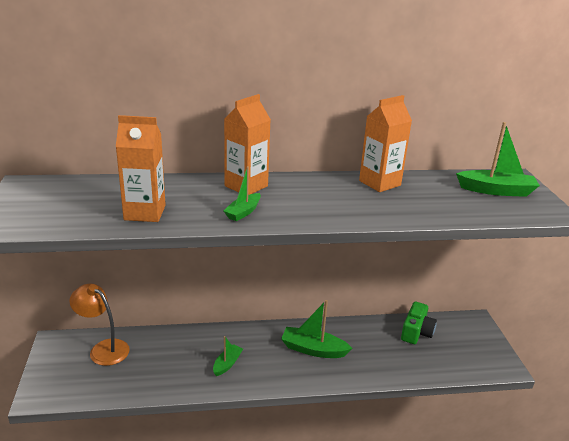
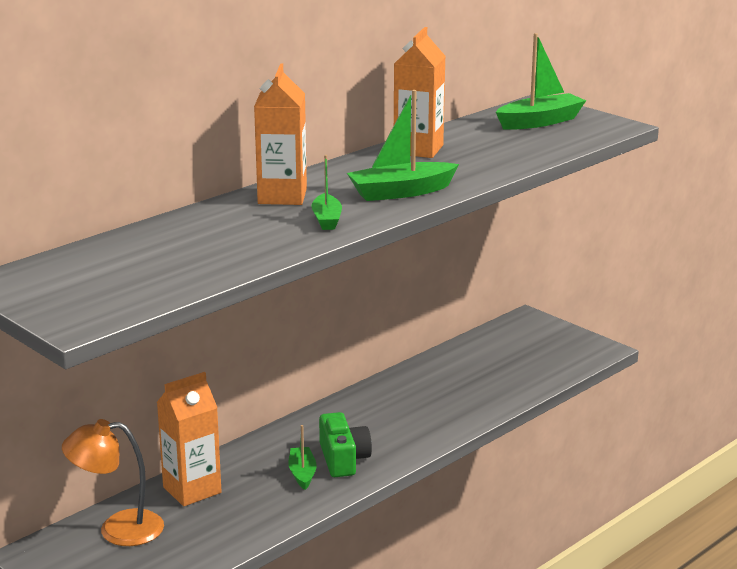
camera: 35 degrees left, 5 degrees down
(145, 213) = (220, 255): orange carton -> orange carton (192, 490)
(313, 349) = (385, 418): green boat -> green boat (401, 192)
(416, 332) = (477, 355): green camera -> green camera (343, 459)

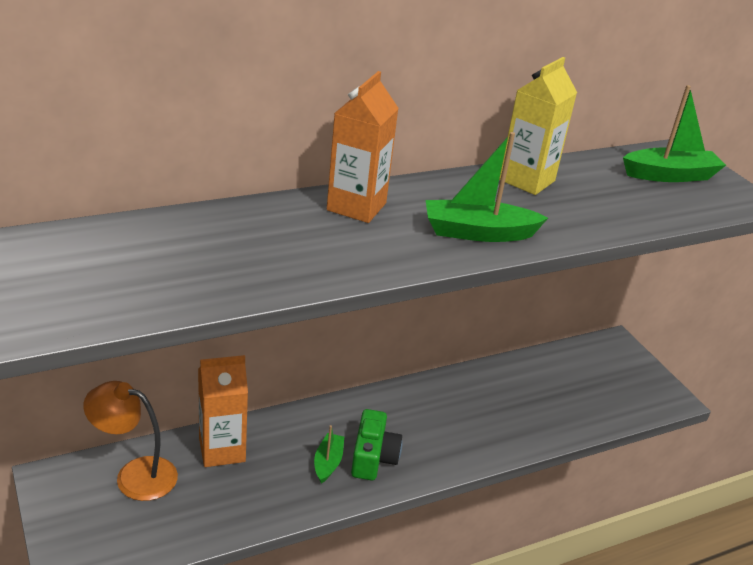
camera: 15 degrees right, 10 degrees up
(327, 219) = (381, 250): green boat -> none
(418, 149) = (527, 180): orange carton -> yellow carton

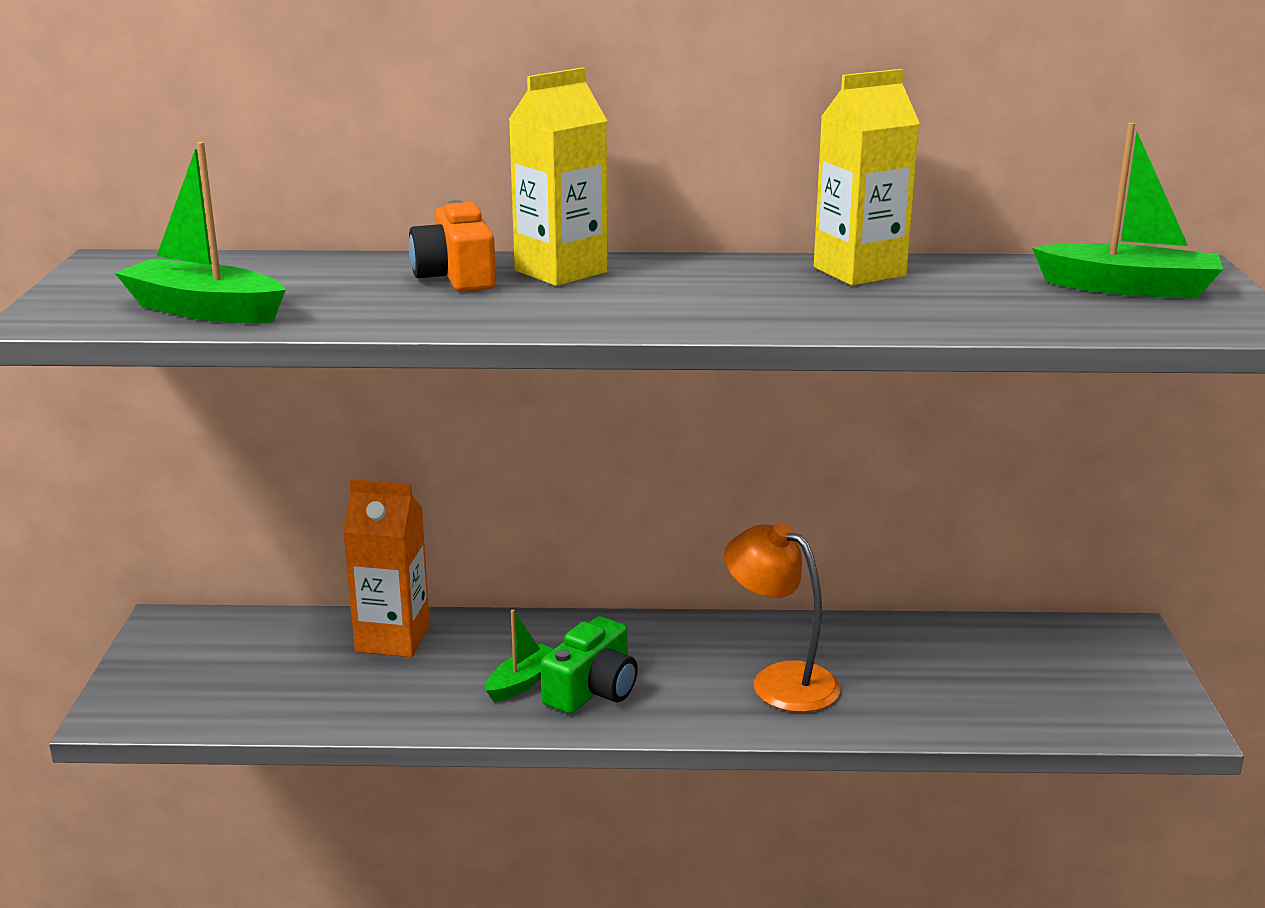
camera: 30 degrees right, 10 degrees down
(135, 475) = (264, 641): orange lamp -> orange lamp (780, 681)
(294, 222) = (456, 276): none -> orange camera
(356, 207) = (561, 272): orange carton -> yellow carton
(478, 233) = (705, 310): green boat -> green boat (205, 310)

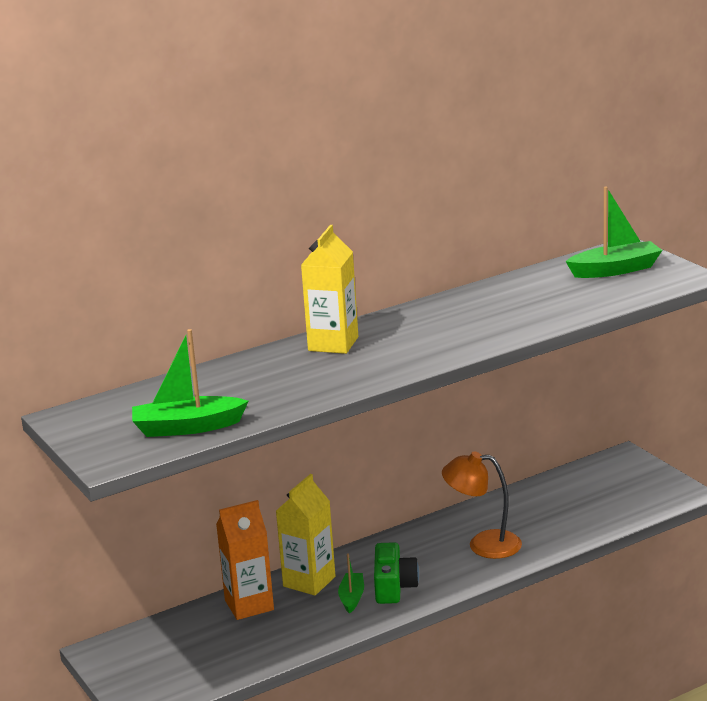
camera: 30 degrees left, 0 degrees up
(456, 276) = (283, 364): orange camera -> none
(859, 272) = (481, 298): yellow carton -> yellow carton (309, 581)

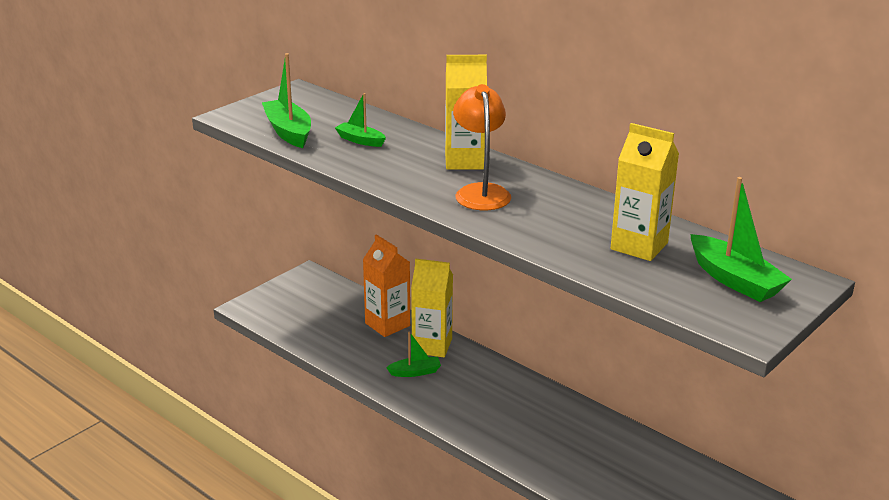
camera: 70 degrees right, 5 degrees up
(243, 390) = (360, 140): none -> green boat
(394, 587) = (440, 391): green camera -> none
(483, 544) = (532, 431): orange lamp -> orange lamp (481, 192)
(546, 294) = (639, 246): none -> yellow carton

